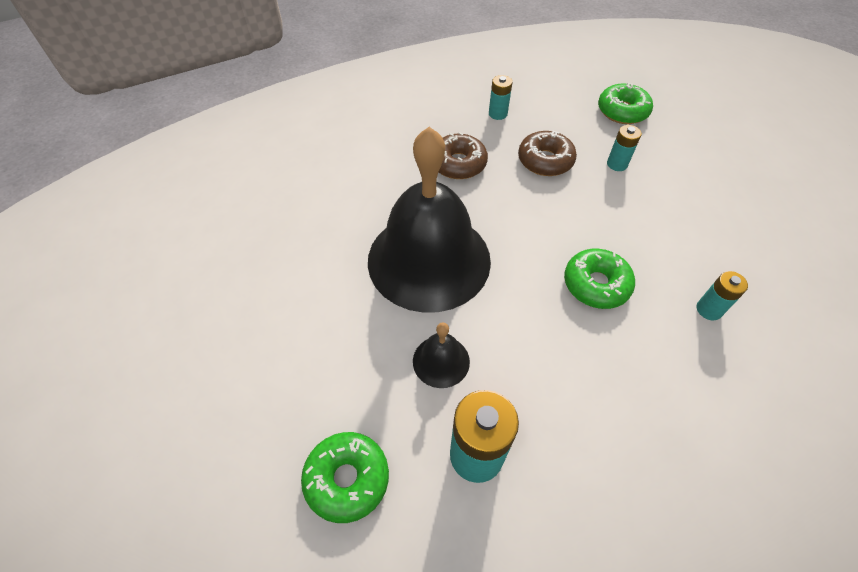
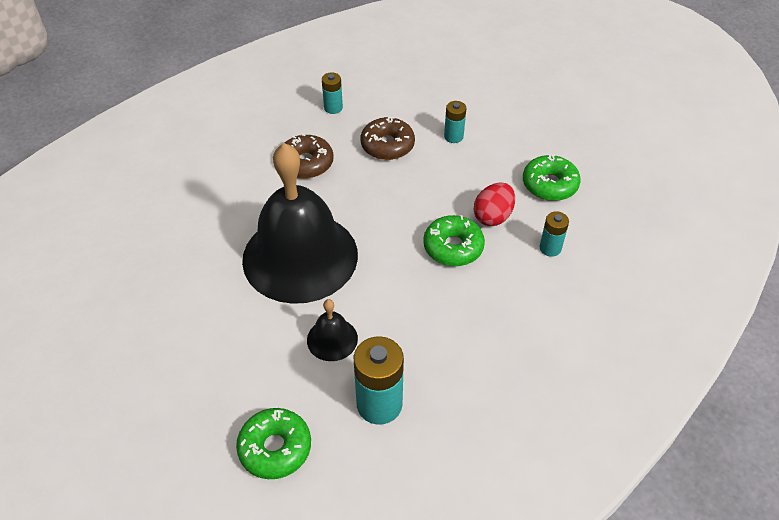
camera: 15 degrees left, 5 degrees down
(622, 111) = (450, 85): green donut -> green donut (549, 184)
(647, 259) = (493, 216): none -> red egg

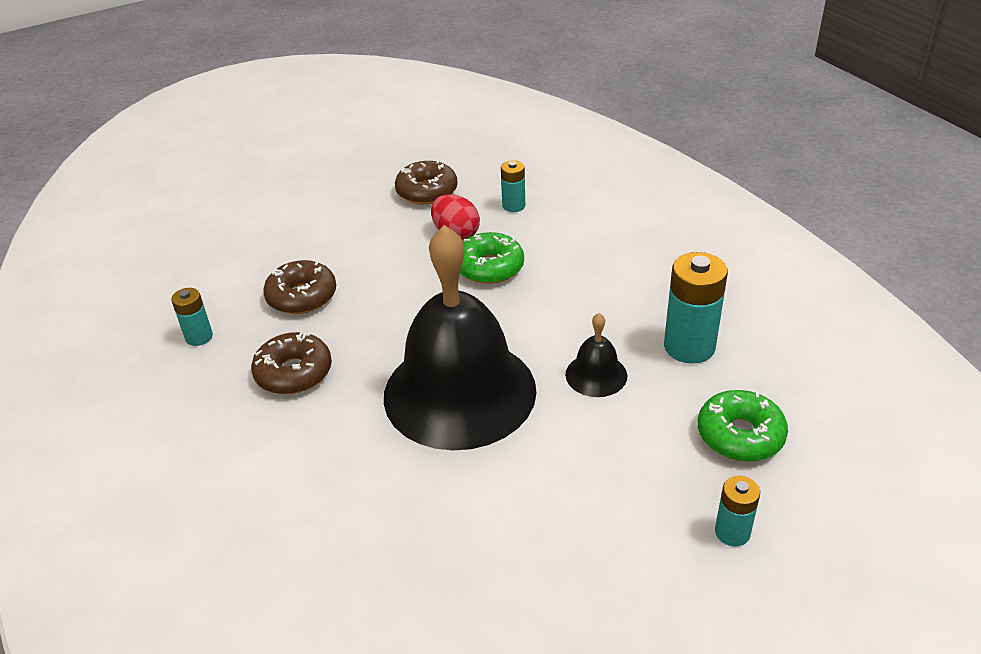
camera: 75 degrees left, 10 degrees down
(453, 136) = (317, 243): turquoise battery -> turquoise battery (732, 532)
(549, 184) = (427, 191): green donut -> brown donut

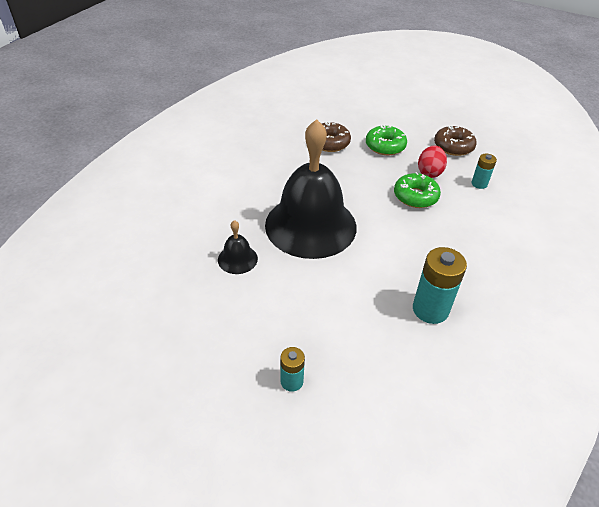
camera: 55 degrees right, 5 degrees up
(199, 337) = (276, 126): turquoise battery -> none
(294, 373) = (278, 164): brown donut -> none
(596, 375) = (368, 274): black bell -> black bell (237, 259)
(740, 435) = (373, 361): green donut -> green donut (385, 146)

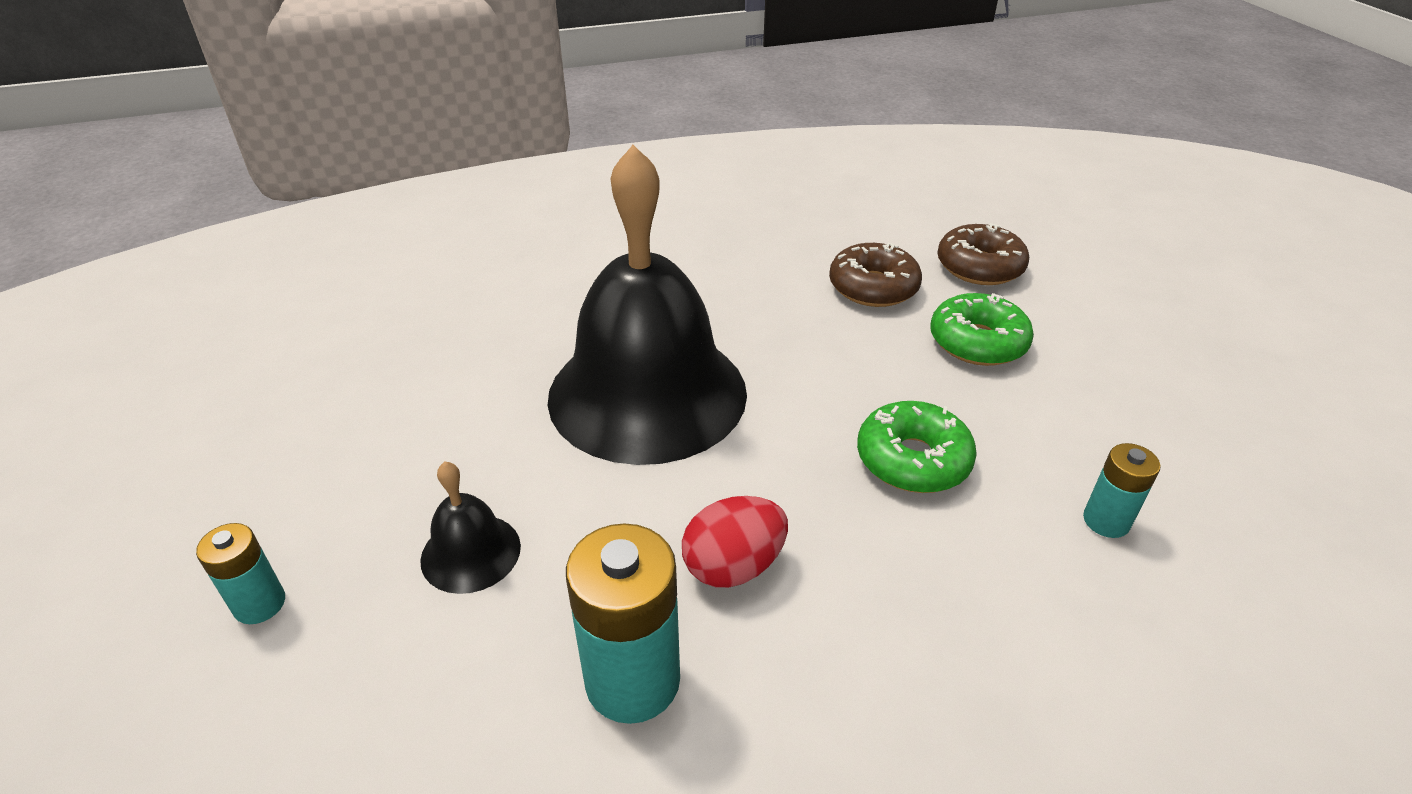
camera: 45 degrees right, 5 degrees down
(237, 259) = (473, 375): black bell -> black bell (471, 552)
(429, 172) = (1010, 435): red egg -> red egg (733, 566)
(453, 146) = (1143, 417): brown donut -> brown donut (979, 267)

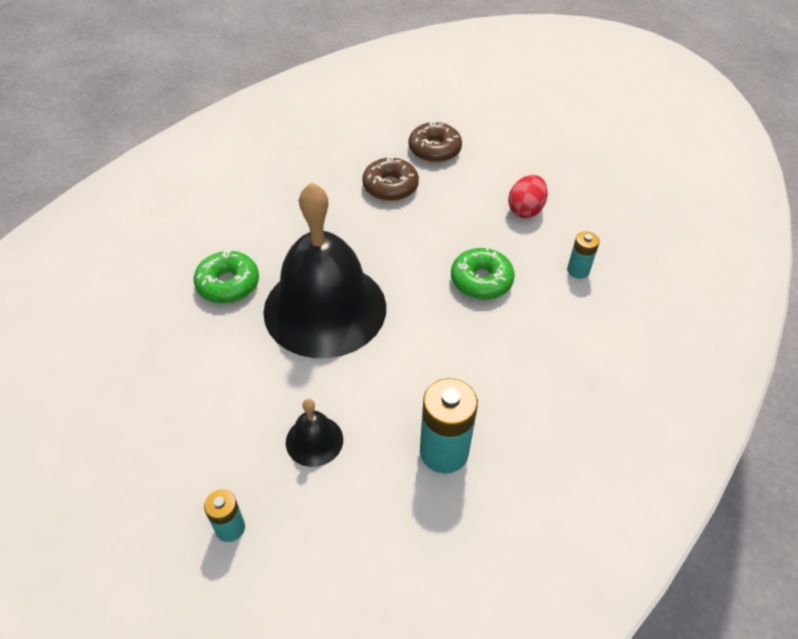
camera: 35 degrees left, 10 degrees up
(733, 566) = (444, 376): red egg -> red egg (525, 210)
(977, 342) = (465, 199): green donut -> green donut (228, 284)

